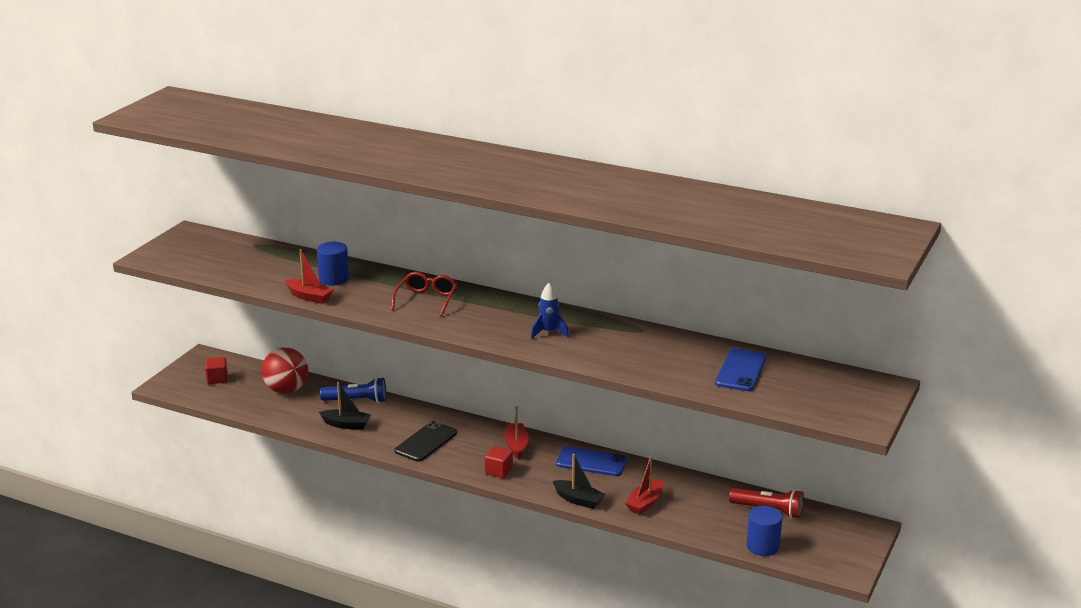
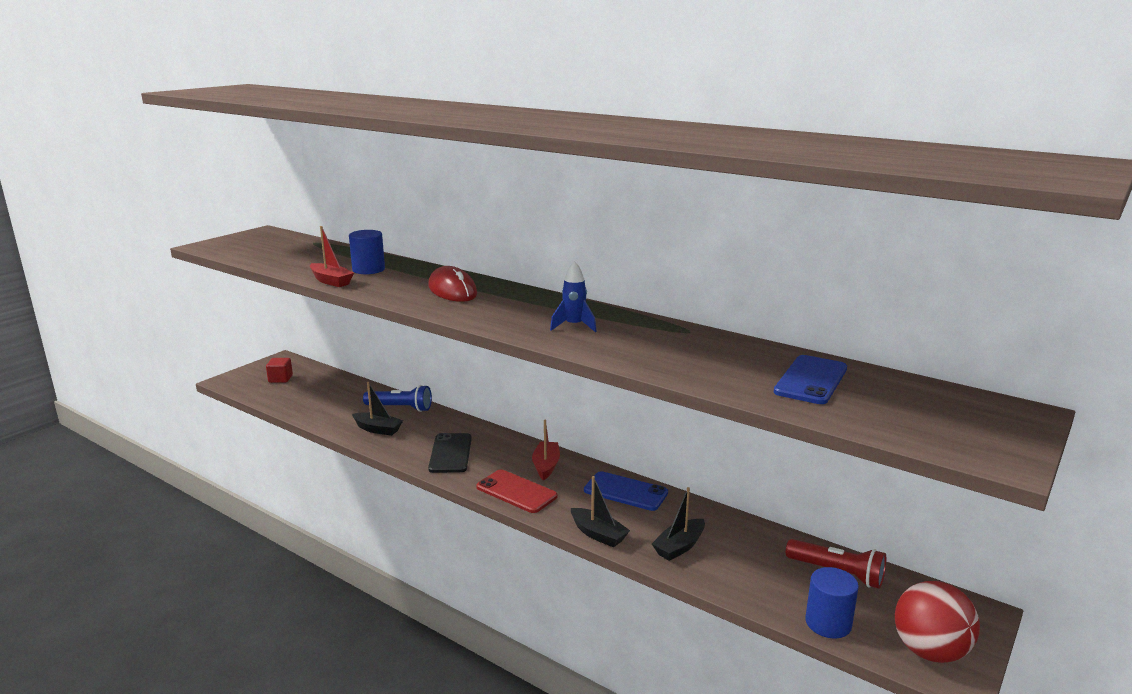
camera: 10 degrees right, 5 degrees down
(286, 390) = (338, 393): red ball -> red ball (929, 651)
(426, 299) = (452, 290): red glasses -> red mouse
(426, 442) = (450, 453): black phone -> black phone turned 45 degrees counterclockwise
(498, 471) = (516, 492): red cube -> red phone
(645, 503) = (679, 547): red boat -> black boat

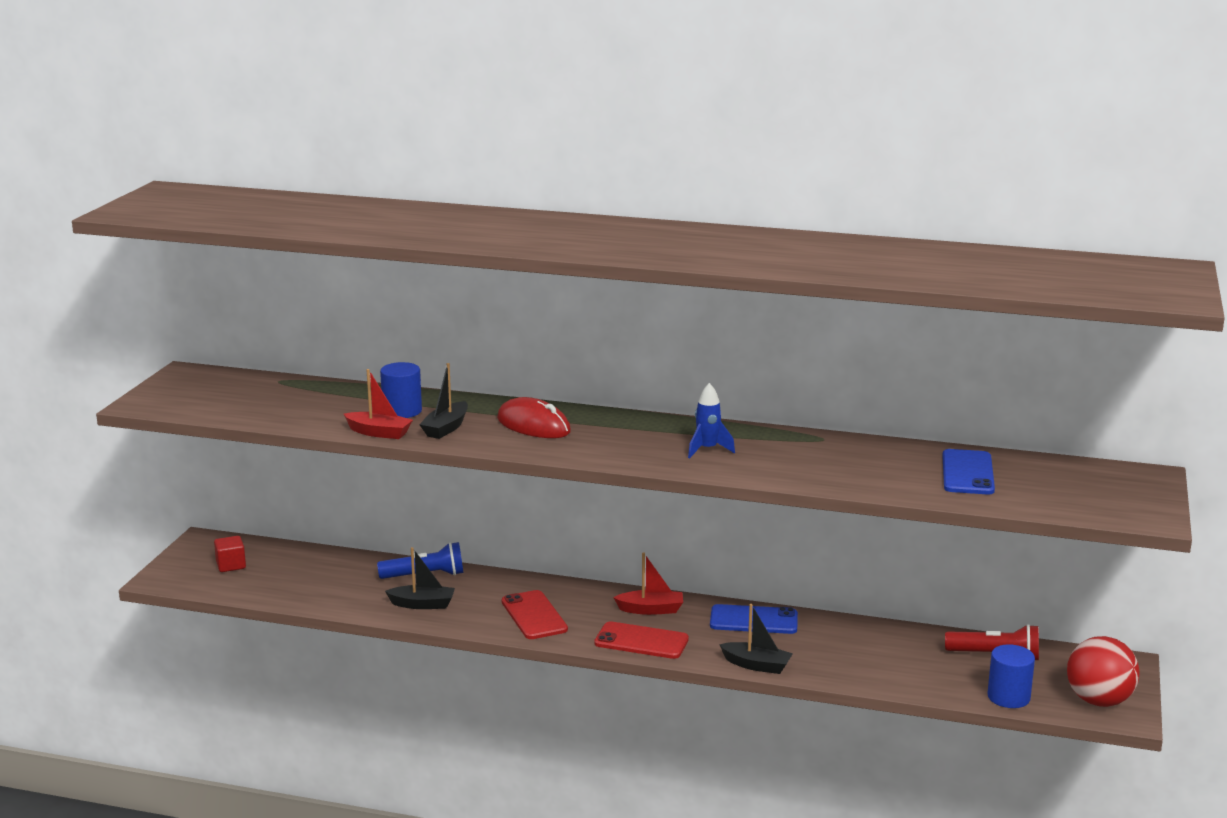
camera: 20 degrees left, 0 degrees up
(450, 453) = (534, 615): black phone -> red phone
(546, 466) = (651, 610): red boat -> red boat turned 105 degrees clockwise
(679, 547) = (841, 661): black boat -> black boat (446, 428)

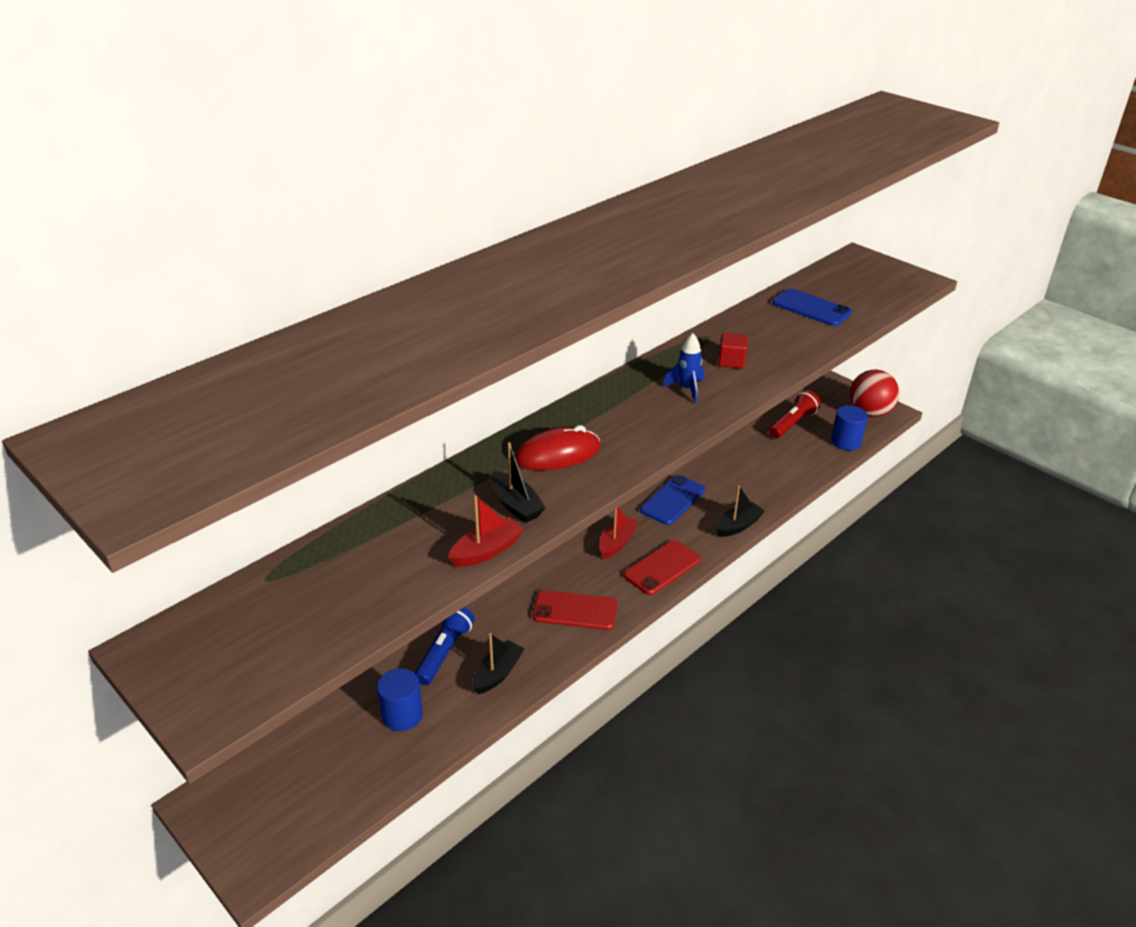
camera: 60 degrees left, 15 degrees up
(231, 565) = (284, 796): red cube -> red cube (731, 361)
(402, 411) = (445, 519): blue cylinder -> blue cylinder (402, 715)

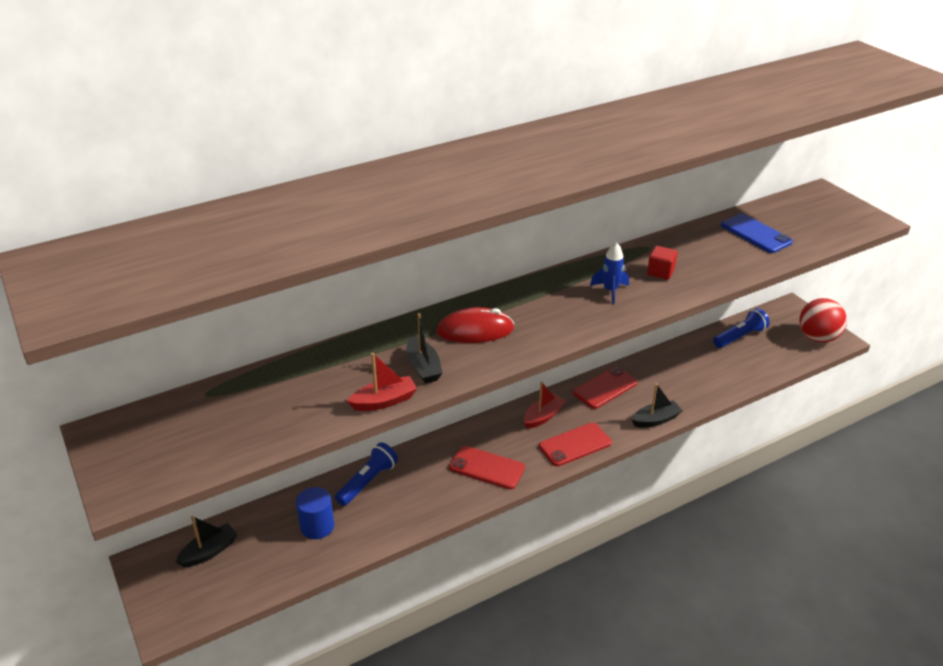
camera: 15 degrees right, 0 degrees up
(497, 673) = (404, 508): black boat -> black boat (209, 551)
(673, 500) = (605, 388): blue phone -> red phone
(792, 423) = (739, 337): red flashlight -> blue flashlight
(846, 442) = (784, 361): blue cylinder -> none

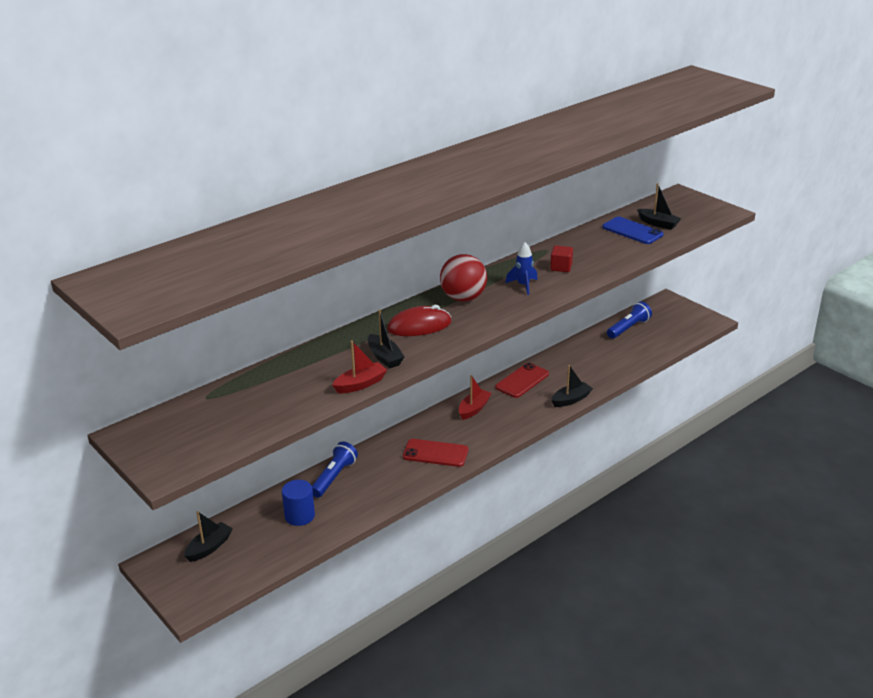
camera: 10 degrees left, 5 degrees down
(575, 444) = (507, 426): red phone -> none
(788, 228) = (658, 224): none -> black boat
(817, 338) = (694, 321): red ball -> red ball (463, 298)

